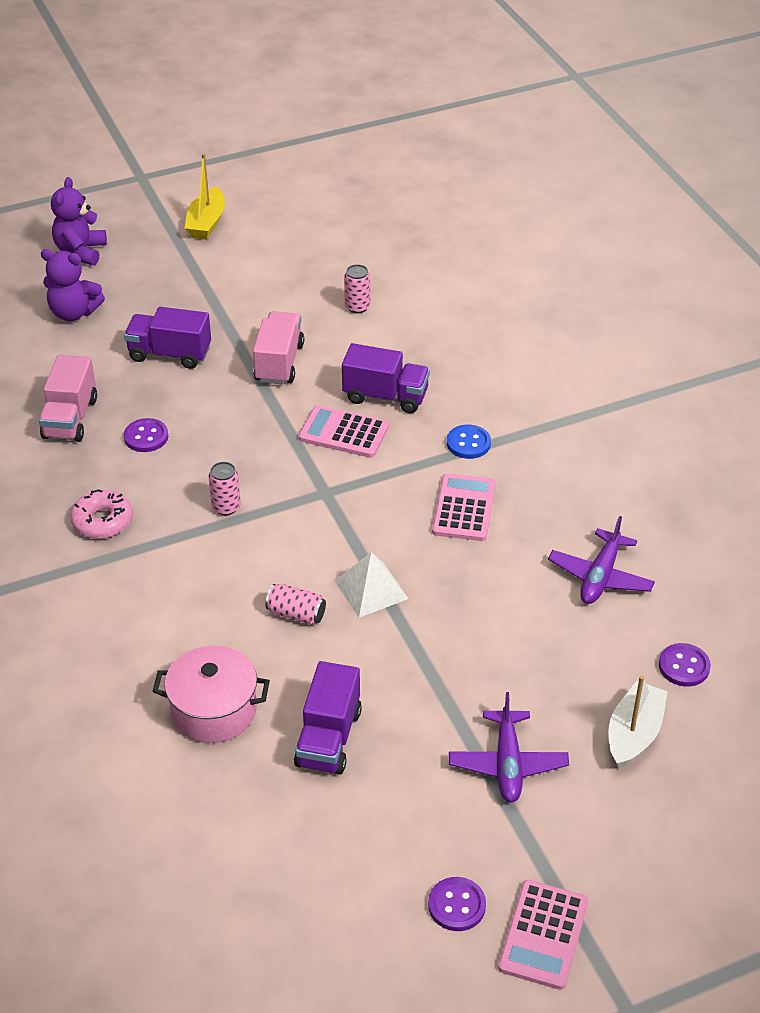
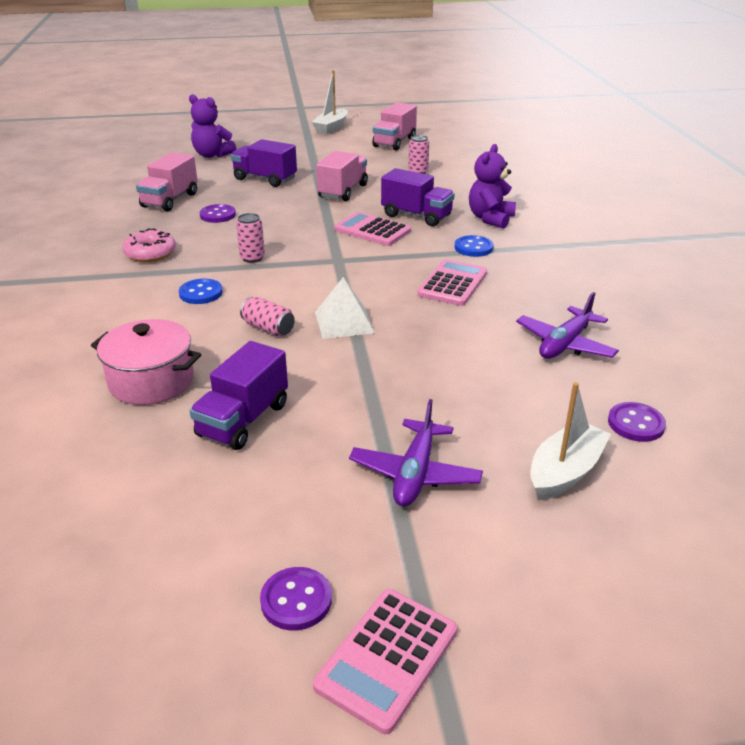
camera: 15 degrees right, 10 degrees down
(81, 252) = (237, 131): purple teddy bear -> purple teddy bear (490, 219)
(197, 575) = (201, 293): none -> blue button
(206, 223) = (331, 128): yellow boat -> white boat
(304, 245) = (394, 142): none -> pink truck

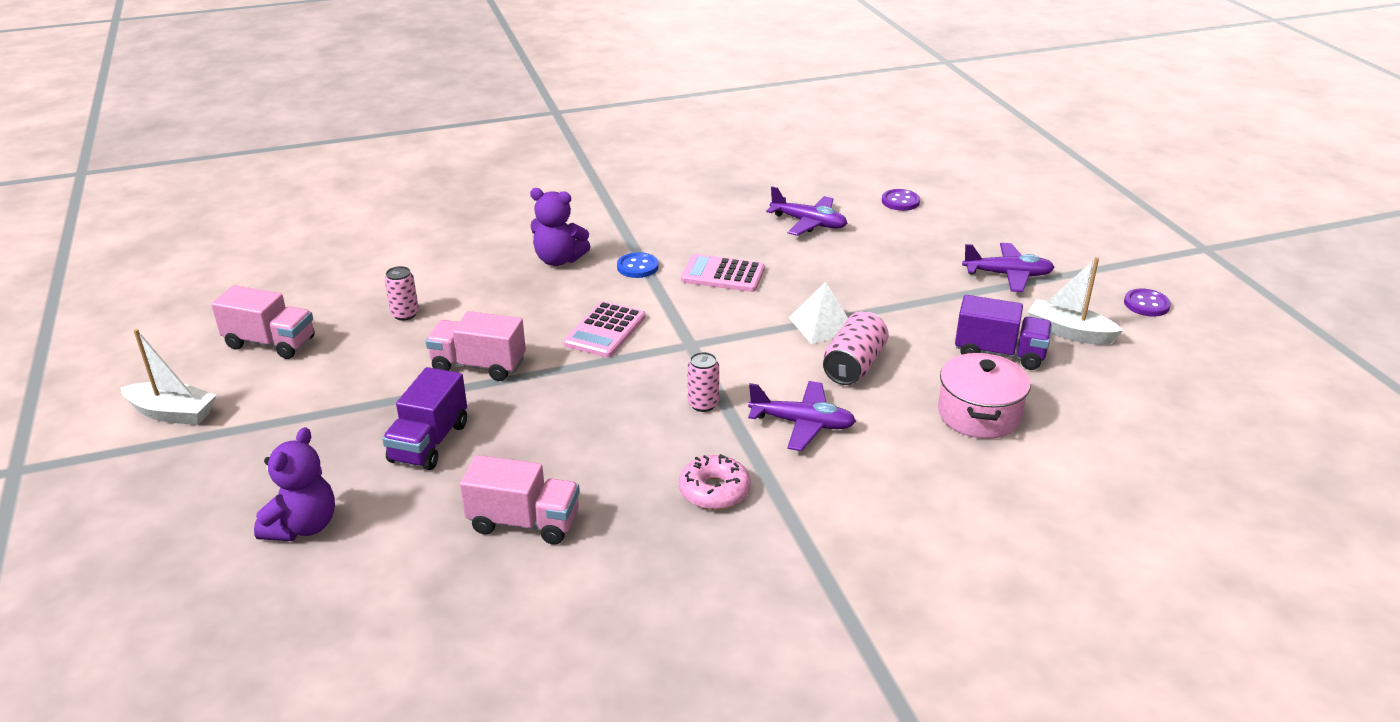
camera: 100 degrees left, 0 degrees up
(201, 293) = (802, 424): blue button -> purple plane
(218, 215) = (576, 460): purple button -> none
(268, 328) = (854, 366): pink can -> pink can, size x1.53
(387, 658) = (1157, 273): pink calculator -> none
(416, 216) = (557, 305): purple truck -> none
(565, 471) = (967, 225): white boat -> white boat (1069, 332)

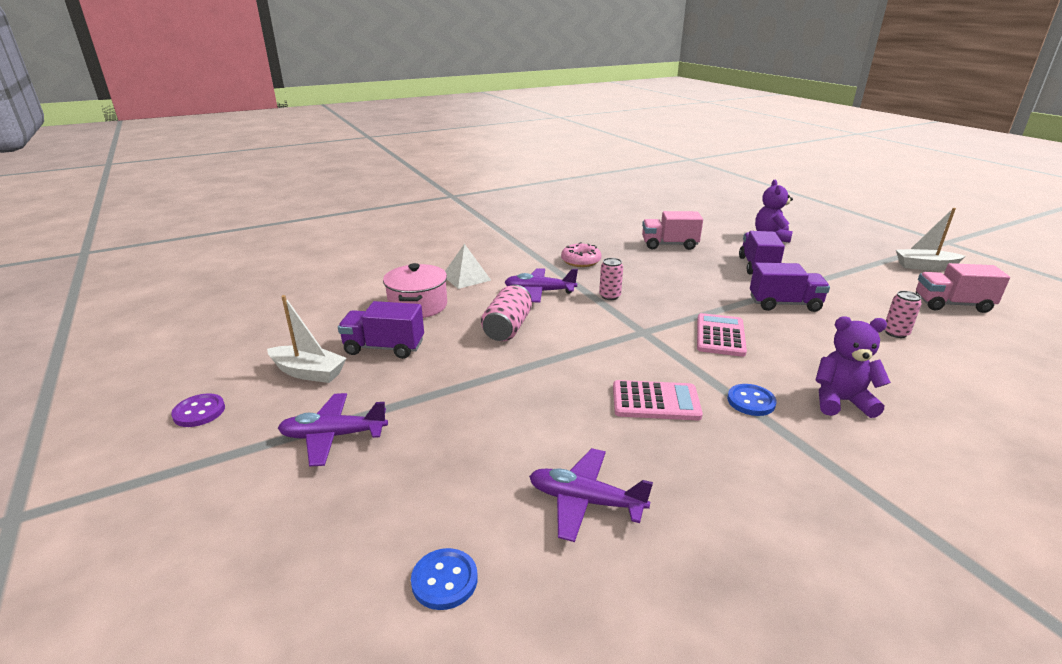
camera: 170 degrees right, 5 degrees down
(478, 366) = (784, 304): pink truck -> purple truck
(822, 325) = (538, 358): white pyramid -> white pyramid (466, 277)
(900, 201) = (444, 580): purple button -> blue button

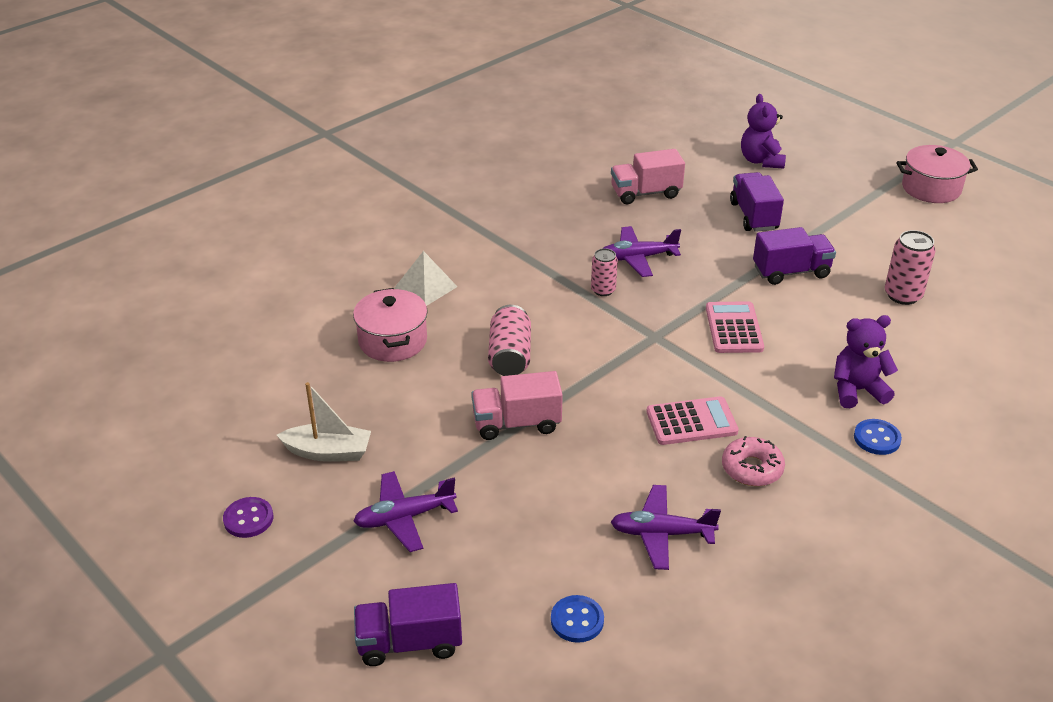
camera: 15 degrees left, 10 degrees up
(384, 348) = (390, 406): purple truck -> purple truck (409, 642)
(539, 292) = (522, 296): purple plane -> purple plane (637, 258)
(581, 261) = (550, 238): pink donut -> pink donut (752, 468)
(751, 401) = (778, 405): blue button -> blue button (877, 438)
(895, 333) = (903, 295): pink can -> pink can, size x1.53
(925, 266) = (931, 188): white boat -> pink pot
(952, 304) = (956, 245): pink truck -> pink truck (516, 423)

